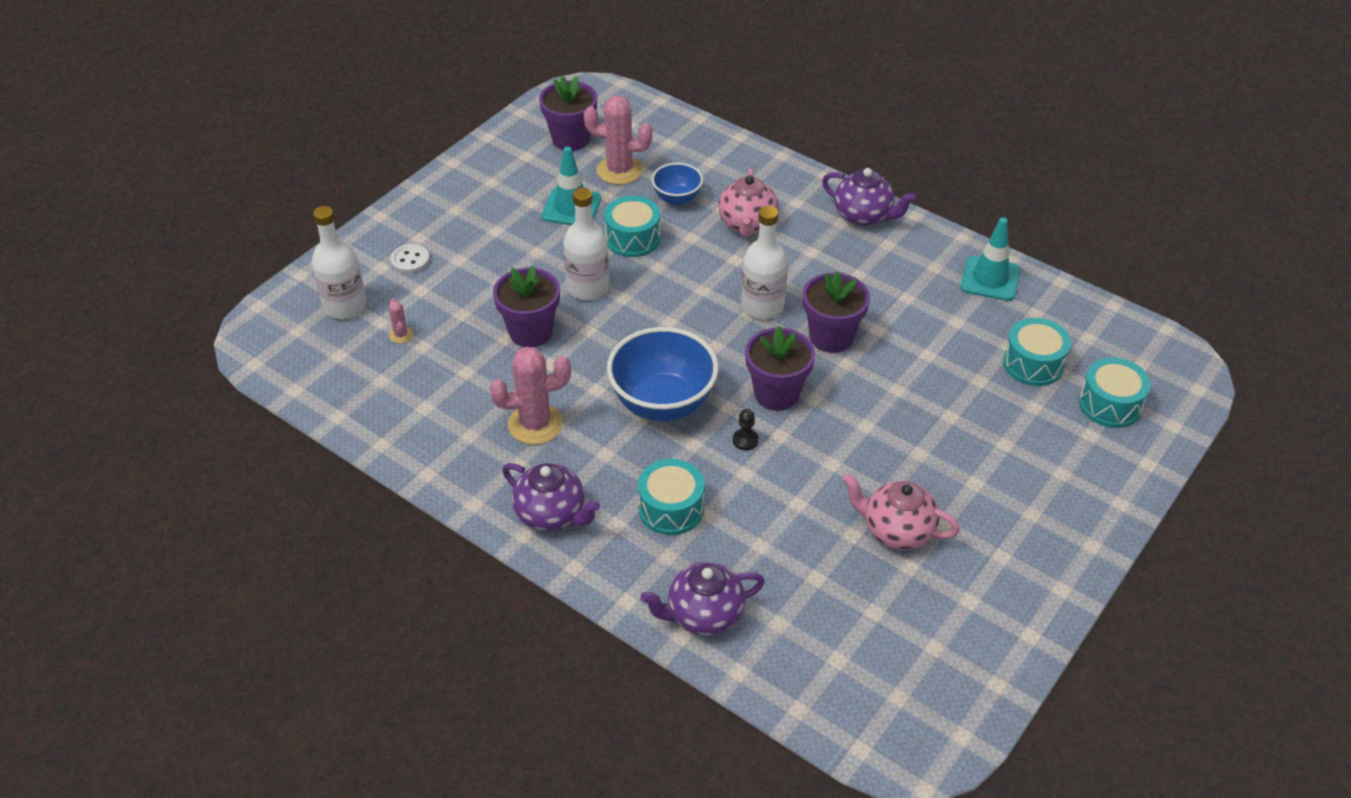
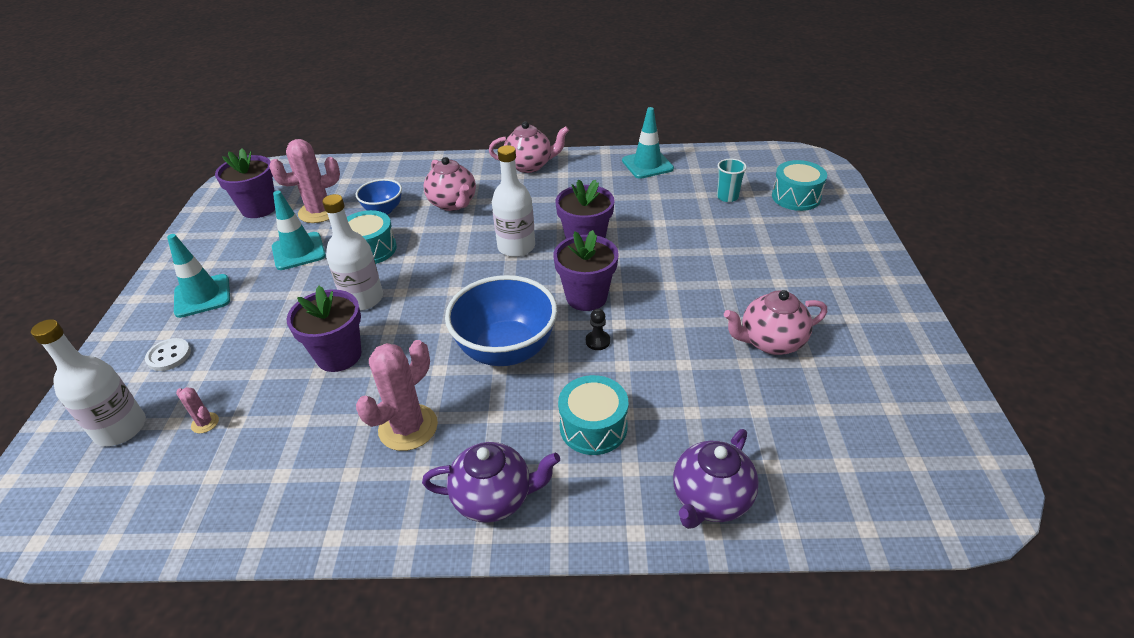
camera: 35 degrees left, 5 degrees down
(467, 214) = (202, 296): none -> turquoise traffic cone
(864, 216) = (530, 165): purple teapot -> pink teapot
(1033, 364) = (727, 197): turquoise drum -> turquoise cup

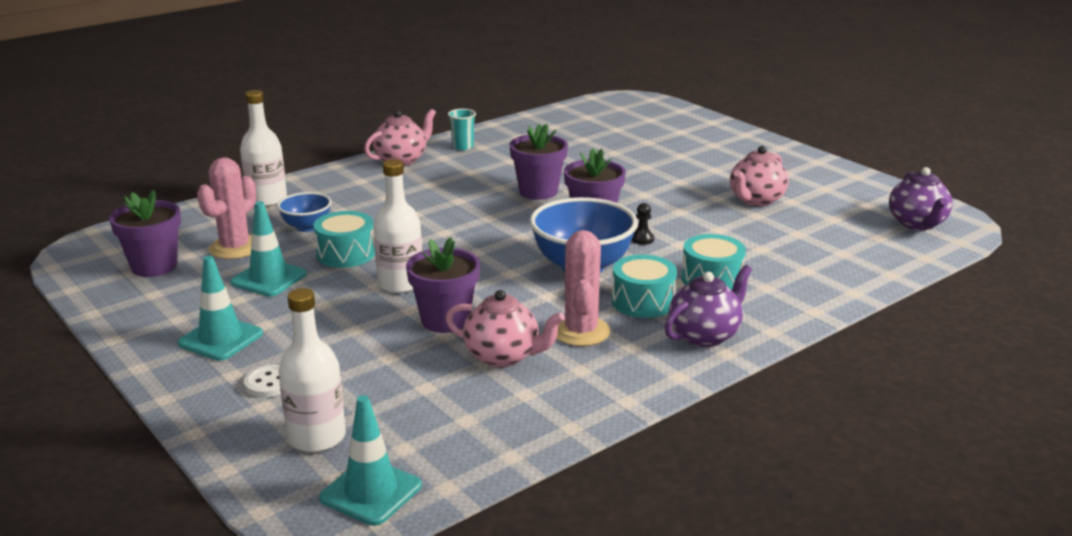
camera: 40 degrees left, 15 degrees down
(205, 423) = (397, 400): pink cactus -> none
(453, 203) = (372, 203): pink teapot -> pink teapot (503, 356)
(516, 247) = (483, 211): white bottle -> white bottle (267, 200)
(647, 165) = (509, 133): turquoise traffic cone -> turquoise traffic cone (371, 492)
(710, 499) = (833, 280): purple teapot -> purple teapot (917, 224)
(727, 197) = (605, 135): turquoise cup -> turquoise cup (463, 147)
(796, 197) = (655, 122): turquoise drum -> turquoise drum (643, 302)

